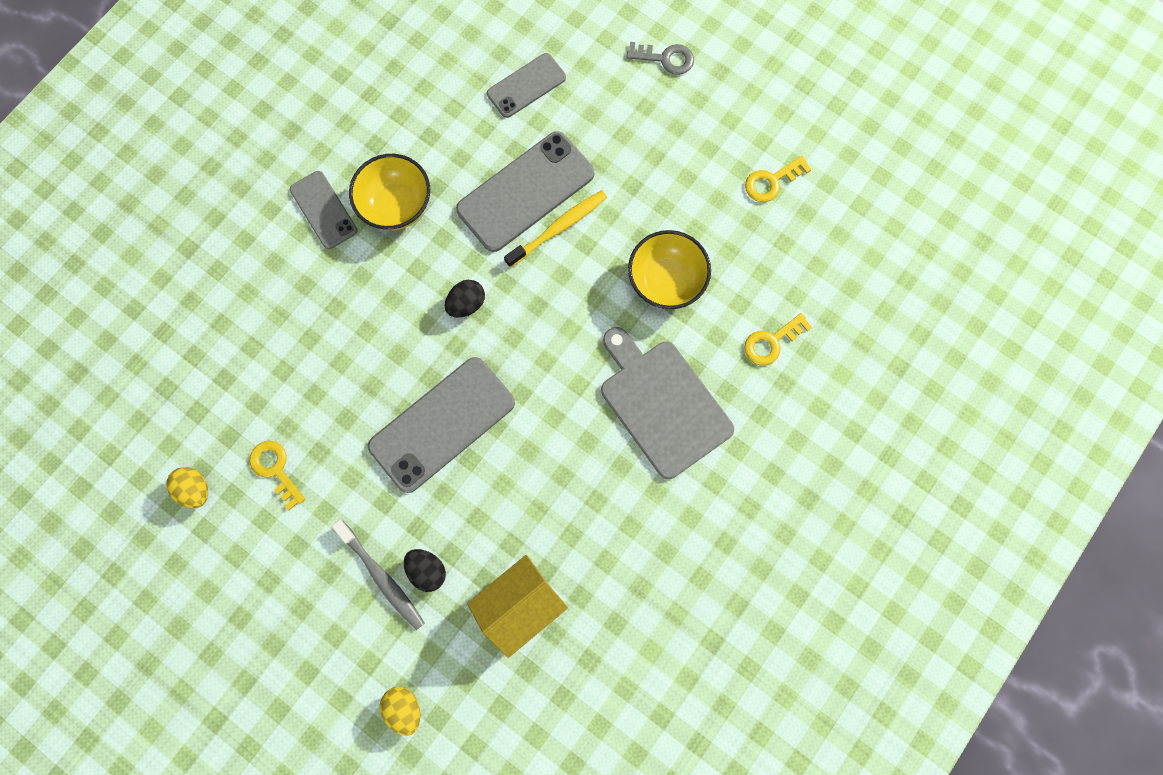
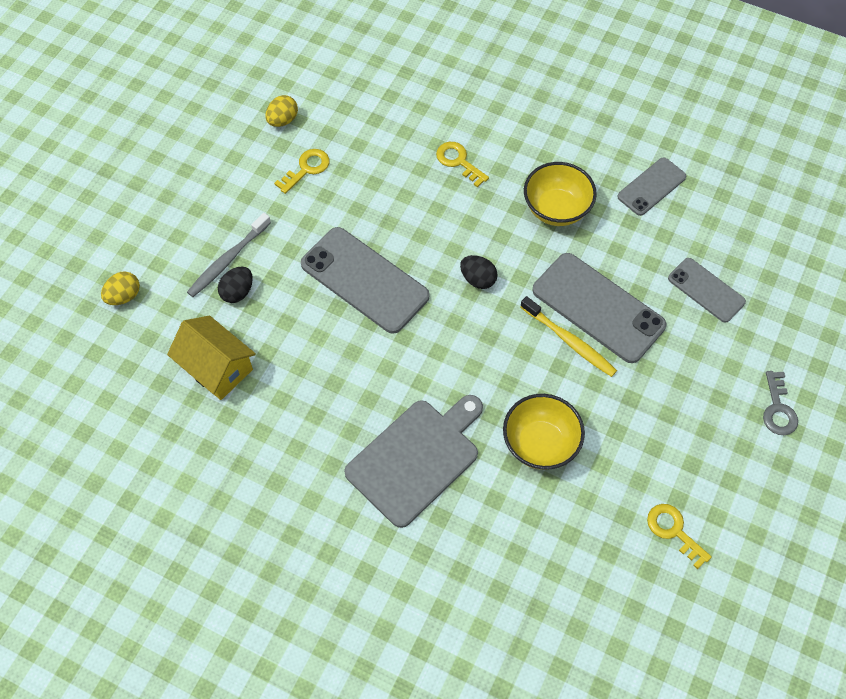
camera: 80 degrees right, 15 degrees down
(323, 210) = (537, 156): grey phone -> grey phone (651, 187)
(771, 342) = (499, 553): yellow key -> yellow key (458, 161)

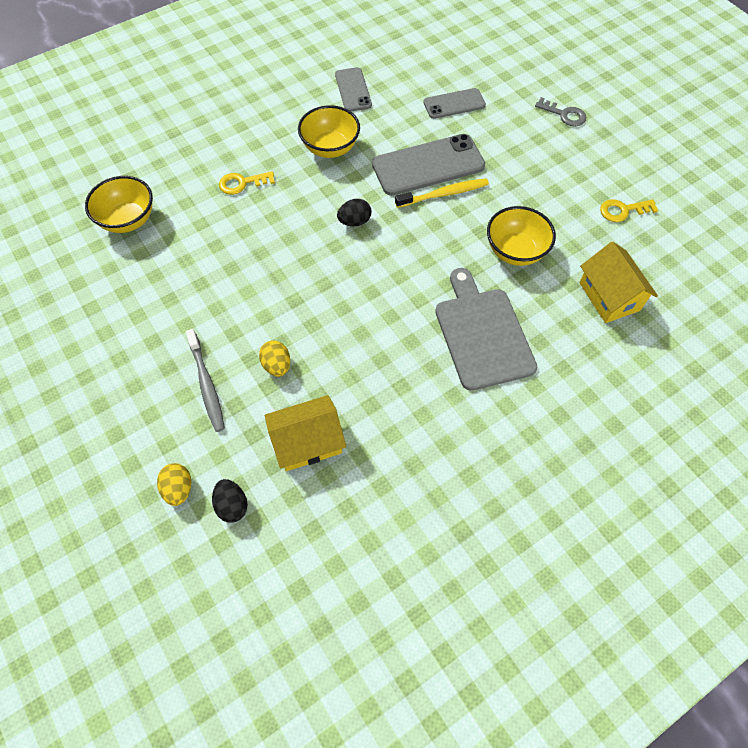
camera: 60 degrees left, 0 degrees up
(237, 292) = (244, 391): black egg -> black egg (232, 505)
(283, 120) = (100, 279): yellow egg -> yellow egg (277, 365)
(306, 169) = (163, 284): yellow key -> none
(356, 101) = (128, 220): none -> yellow bowl
(364, 280) = (301, 294): grey phone -> none
(541, 563) = (609, 296): none -> yellow house

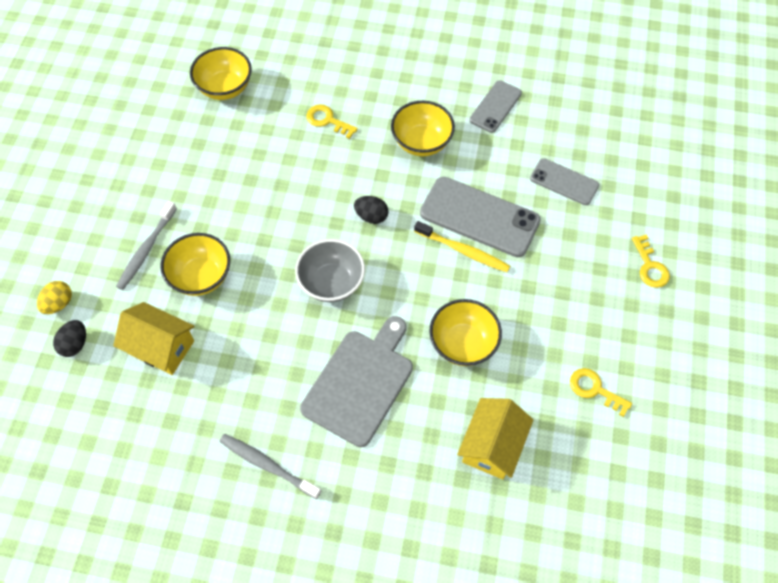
camera: 45 degrees right, 0 degrees up
(277, 365) = (201, 276): yellow egg -> yellow bowl
(381, 287) = (331, 283): none -> grey bowl
(489, 446) = (267, 465): none -> grey toothbrush
(564, 114) = (650, 266): grey key -> yellow key

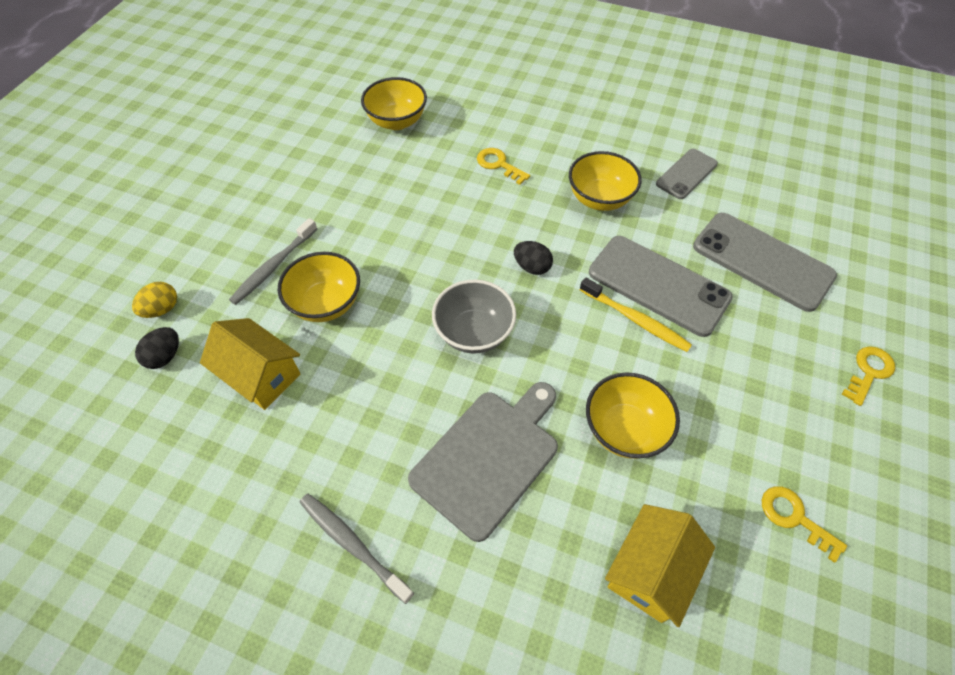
camera: 10 degrees right, 5 degrees down
(564, 182) = (762, 261): grey phone -> grey phone, size x1.72
(650, 266) = (869, 372): yellow key -> yellow key turned 135 degrees counterclockwise

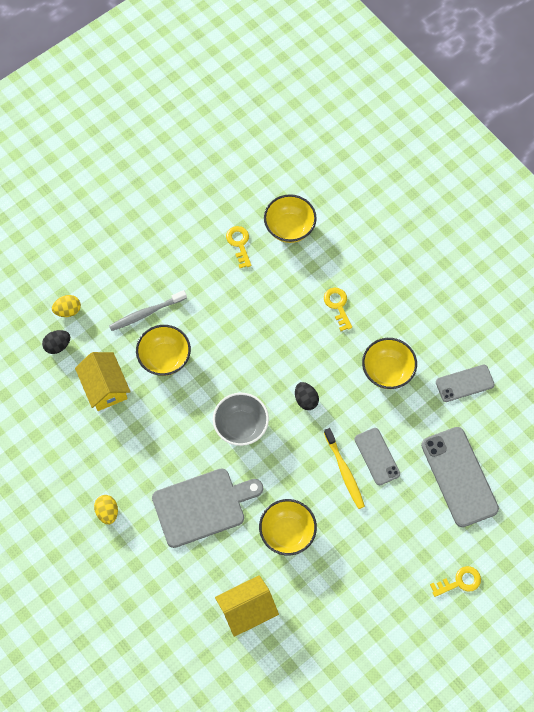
camera: 30 degrees right, 10 degrees up
(352, 544) = (107, 512): grey toothbrush -> yellow egg
(658, 285) = (377, 456): grey phone -> grey phone, size x0.58
(794, 517) = (342, 629): yellow key -> yellow key (239, 244)

